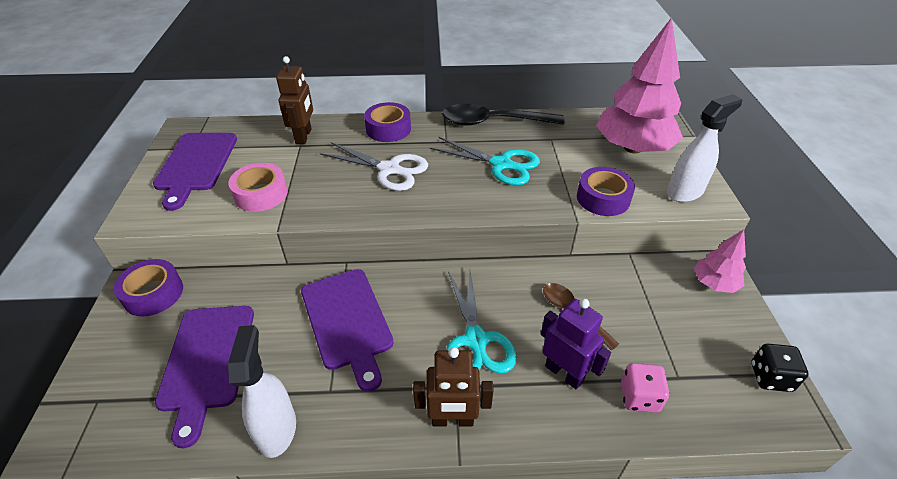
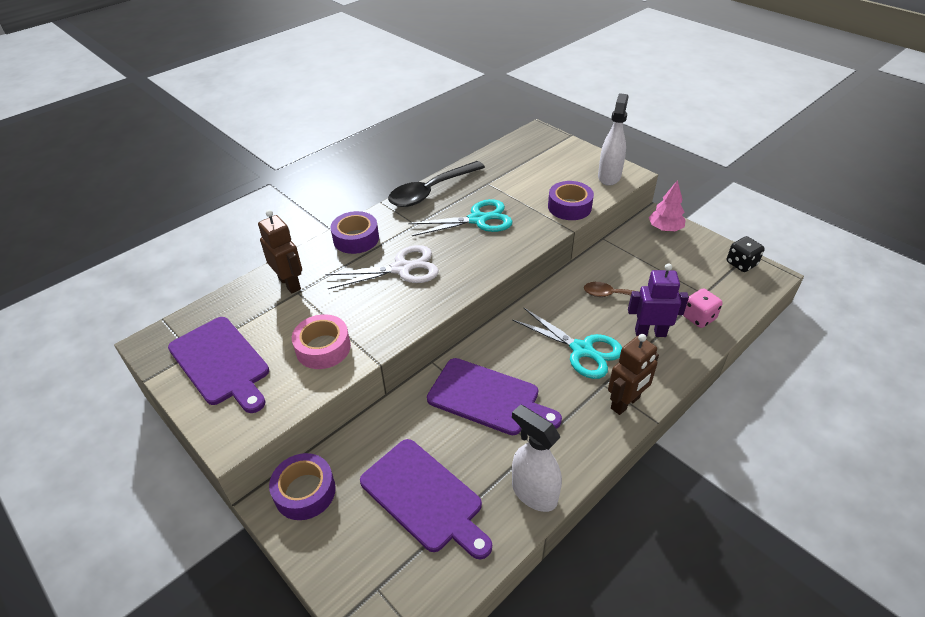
camera: 40 degrees left, 0 degrees up
(632, 148) = (546, 162): pink tree -> none

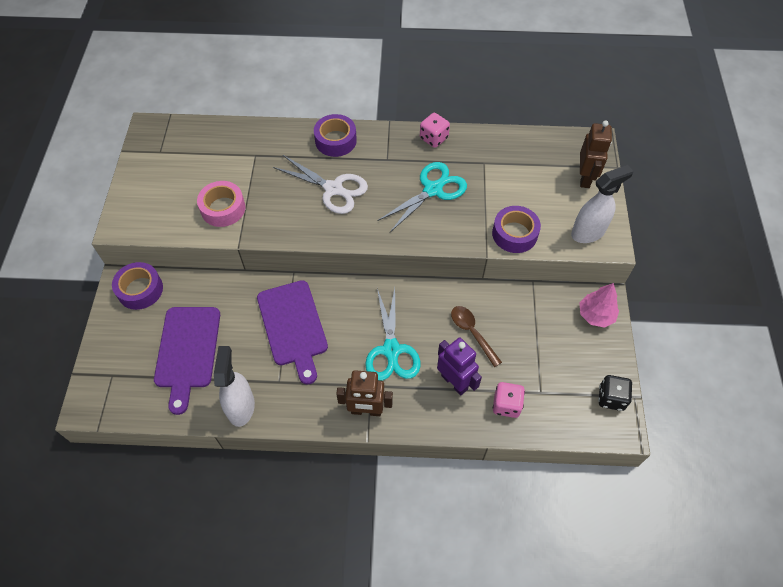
camera: 45 degrees right, 15 degrees up
(221, 363) = (165, 172): purple cutting board -> none
(290, 283) = (258, 144): brown robot -> brown robot (585, 178)
(431, 191) = (433, 138): black spoon -> pink dice
(477, 219) = (433, 190): turquoise scissors -> turquoise scissors turned 75 degrees counterclockwise

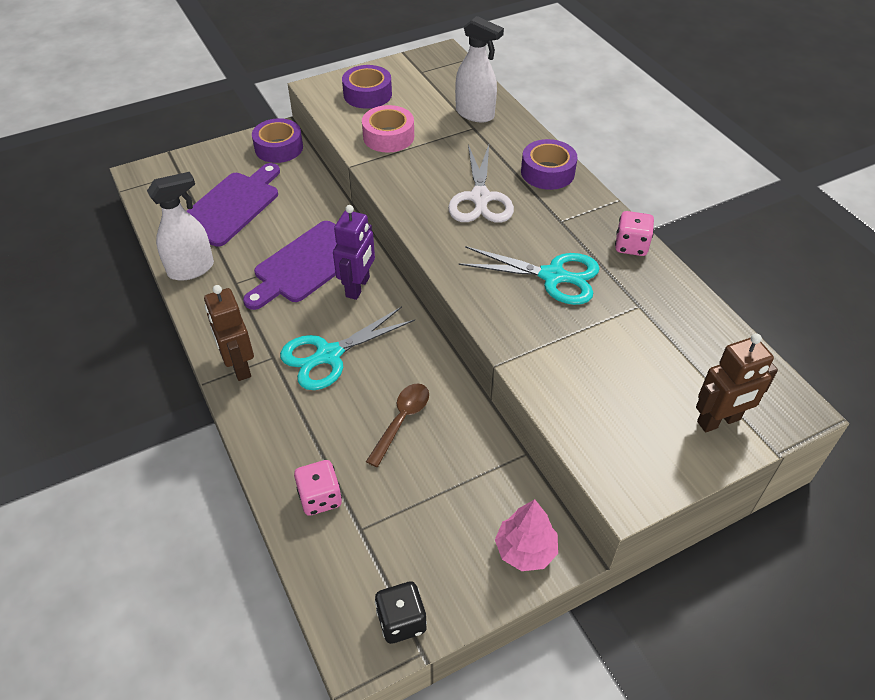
camera: 60 degrees right, 10 degrees down
(187, 351) = (231, 206): purple cutting board -> purple cutting board turned 150 degrees clockwise
(454, 382) = (322, 431): purple robot -> purple robot (358, 287)
(514, 234) = (553, 379): purple tape -> purple tape (367, 94)
(588, 232) = (625, 460): white spray bottle -> white spray bottle (475, 114)

